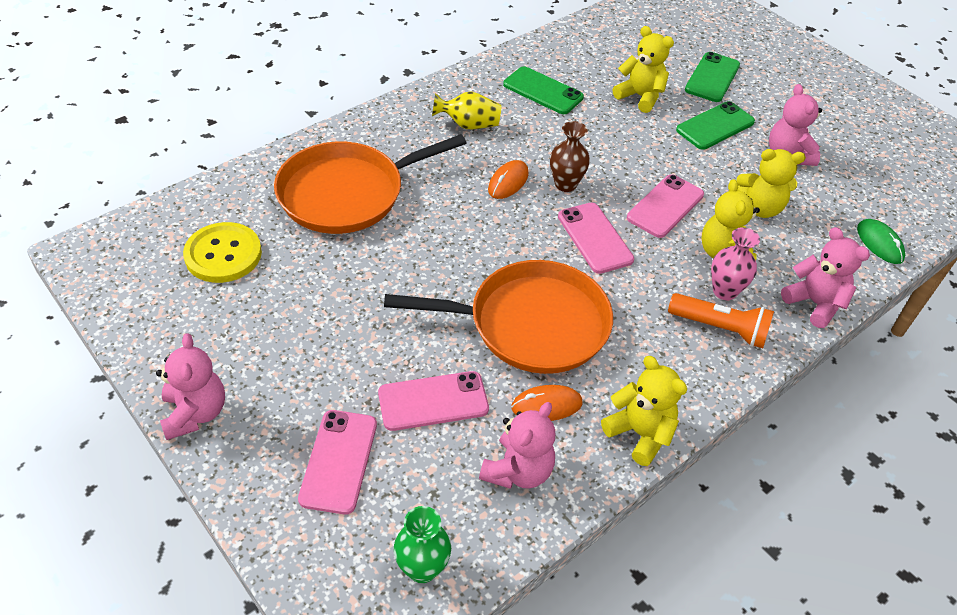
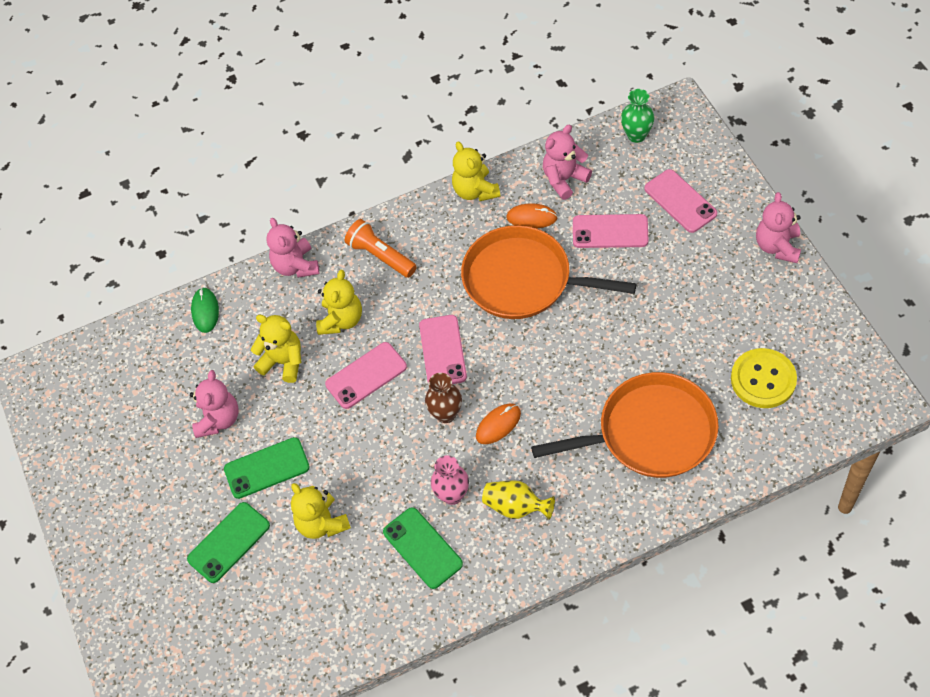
camera: 155 degrees left, 10 degrees up
(339, 461) = (680, 201): pink phone -> pink phone turned 60 degrees counterclockwise
(724, 291) = (360, 286): pink vase -> pink vase (452, 495)

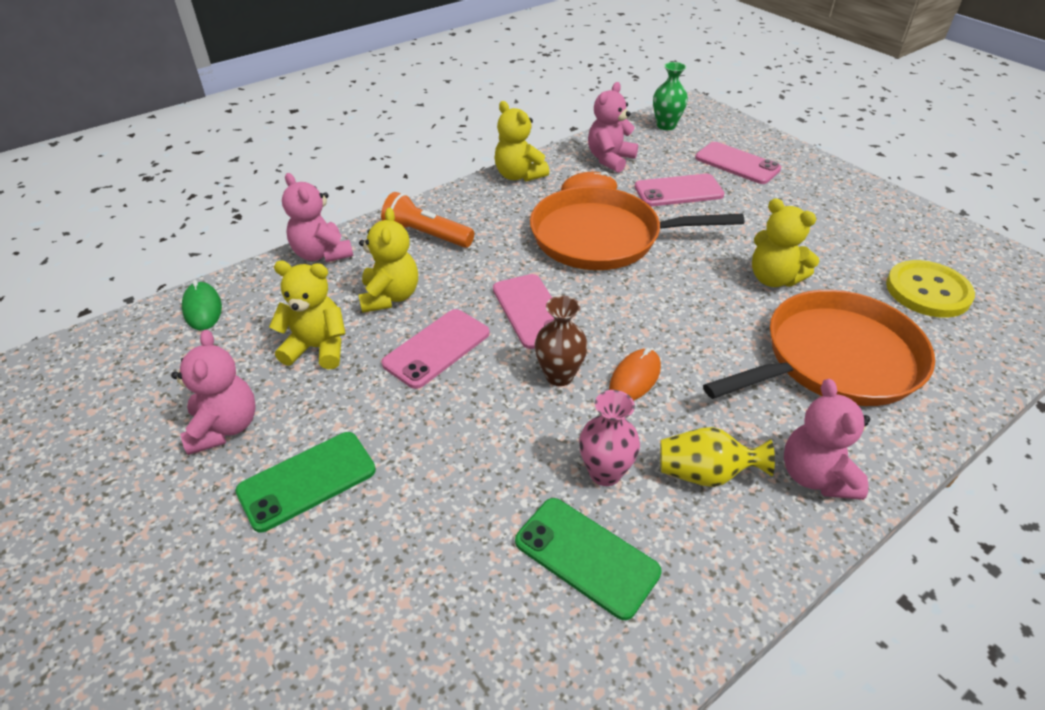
camera: 20 degrees left, 15 degrees down
(229, 542) = (249, 606): green phone -> none
(322, 523) = (411, 547): yellow teddy bear -> yellow teddy bear (773, 278)
(777, 246) = (857, 185): pink teddy bear -> pink teddy bear (815, 476)

